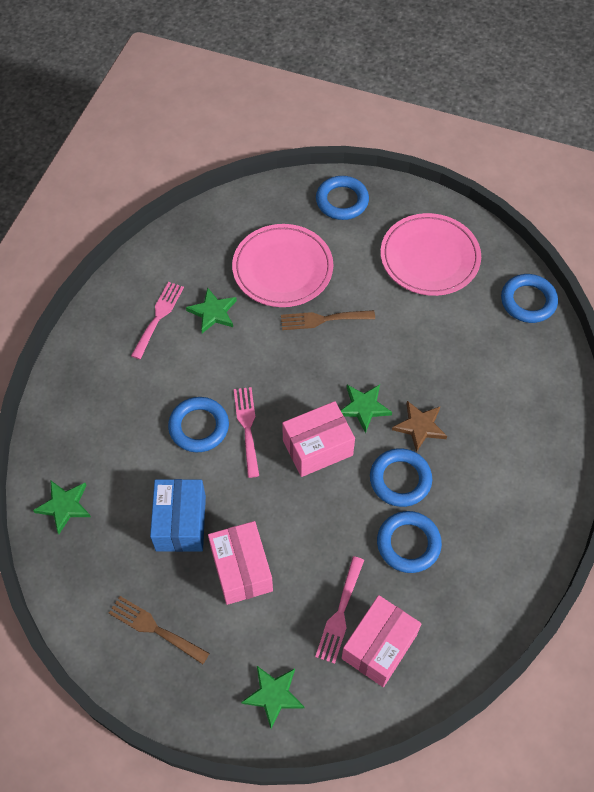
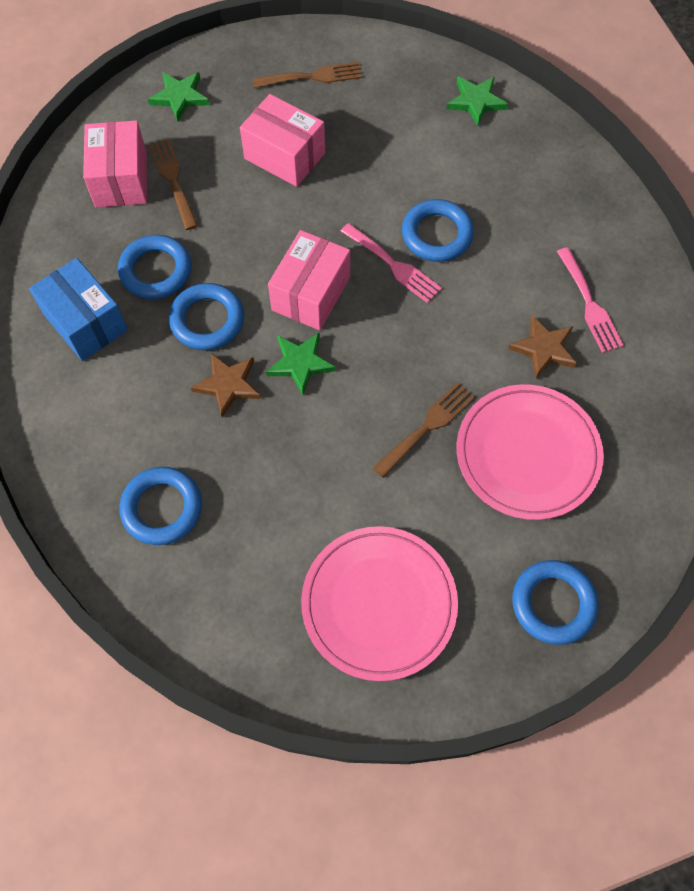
camera: 140 degrees right, 5 degrees up
(181, 523) = (369, 153): blue box -> blue box (85, 322)
(213, 312) = (544, 349): green star -> brown star
(340, 614) = (173, 180): pink fork -> brown fork
(528, 301) = (215, 634): blue ring -> blue ring (162, 508)

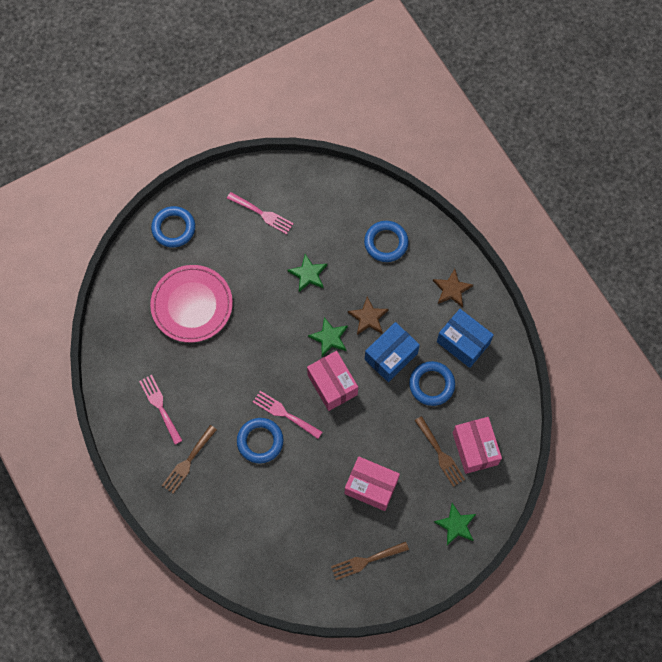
camera: 170 degrees right, 5 degrees up
(207, 320) = (391, 356): blue ring -> blue box
(311, 294) = (332, 385): pink box -> pink box turned 45 degrees counterclockwise
(379, 604) = (262, 214): pink plate -> pink fork
(427, 426) = (250, 311): brown fork -> brown fork (188, 461)
(476, 101) = (246, 558): green star -> green star (308, 274)
(544, 349) = (186, 371): brown star -> brown star (452, 289)

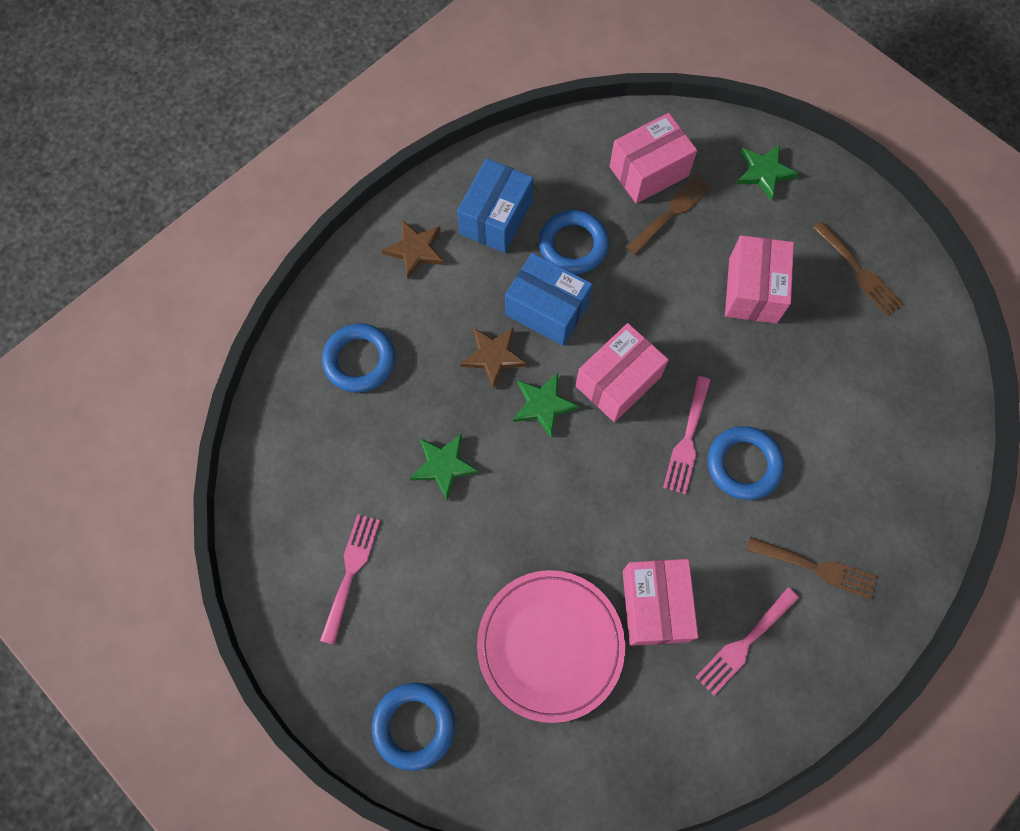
camera: 105 degrees left, 0 degrees up
(195, 365) = (654, 605): none -> pink box

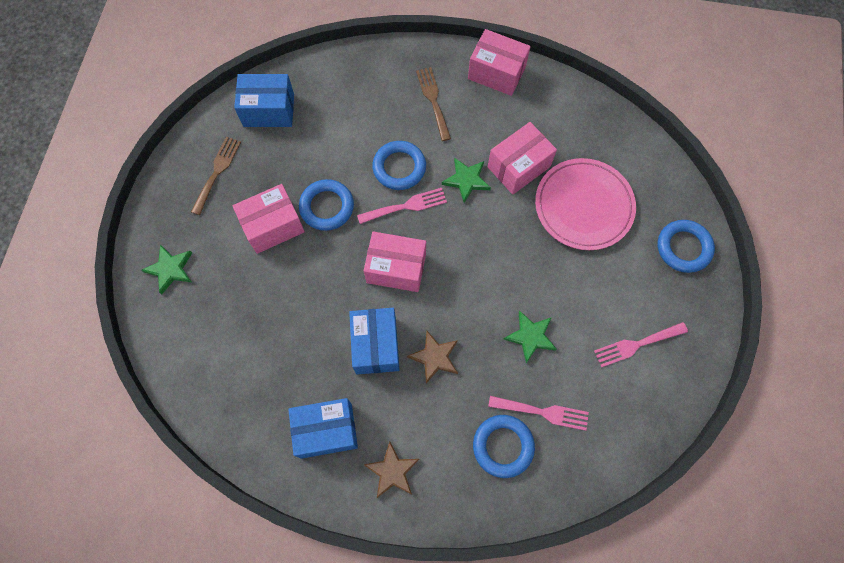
camera: 125 degrees left, 0 degrees up
(543, 405) = (445, 303): green star -> green star (466, 180)
(573, 245) = (313, 360): blue ring -> blue ring (327, 207)
(649, 171) = (217, 347): pink box -> pink box (496, 73)
(672, 212) = (242, 311): brown fork -> none
(744, 644) = (503, 113): pink fork -> pink fork (543, 412)
(915, 368) = (269, 110): none -> blue box

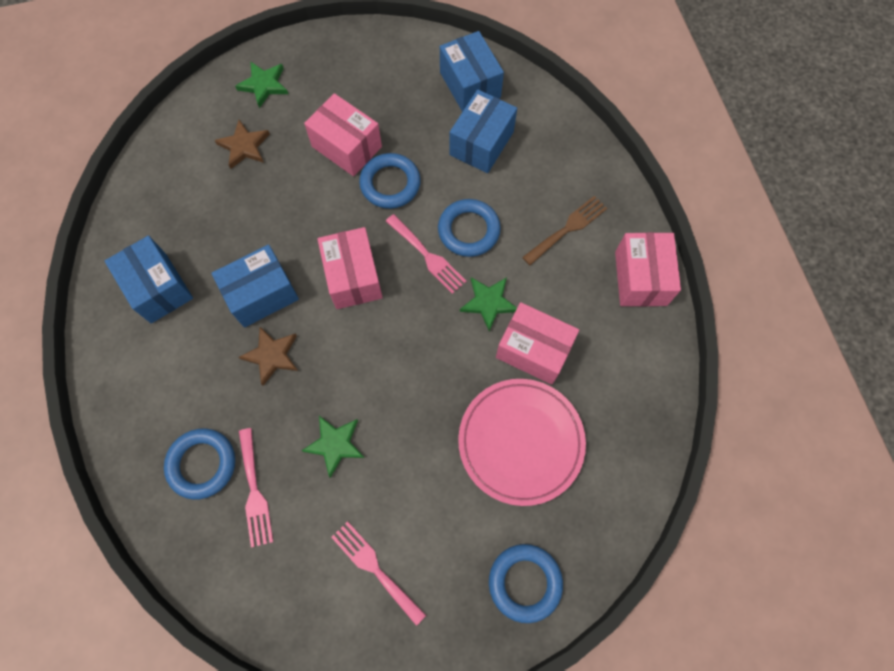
camera: 65 degrees right, 0 degrees up
(217, 172) = (380, 74): brown fork -> none
(327, 125) = (481, 143): none -> blue box
(392, 471) = (139, 365): brown star -> brown star (244, 146)

